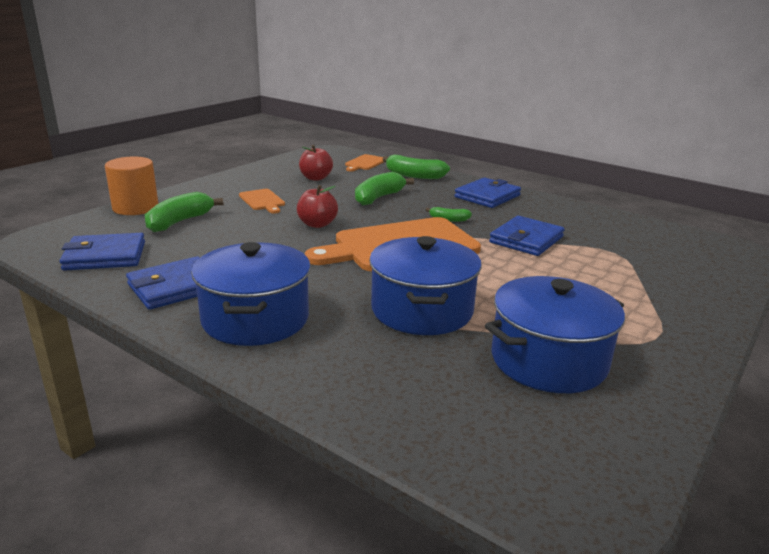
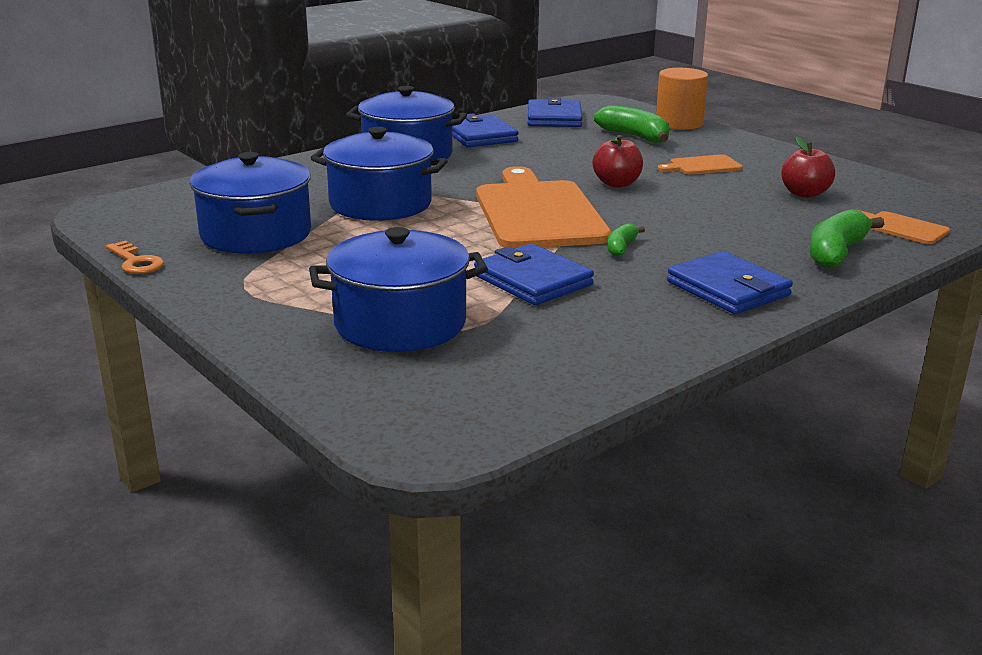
camera: 105 degrees right, 0 degrees up
(378, 198) = (716, 219): green banana -> none
(633, 270) = (400, 324): none -> blue pot
(680, 416) = (136, 262): none -> orange key

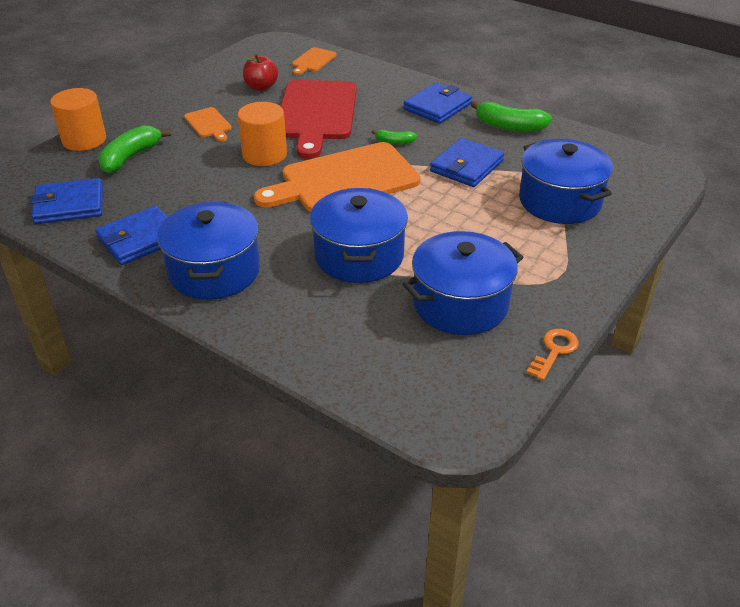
camera: 105 degrees left, 15 degrees up
(617, 184) = (264, 154): red apple -> orange cylinder
(719, 215) = (316, 113): none -> red cutting board
(836, 253) = (364, 78): green banana -> green banana (509, 127)

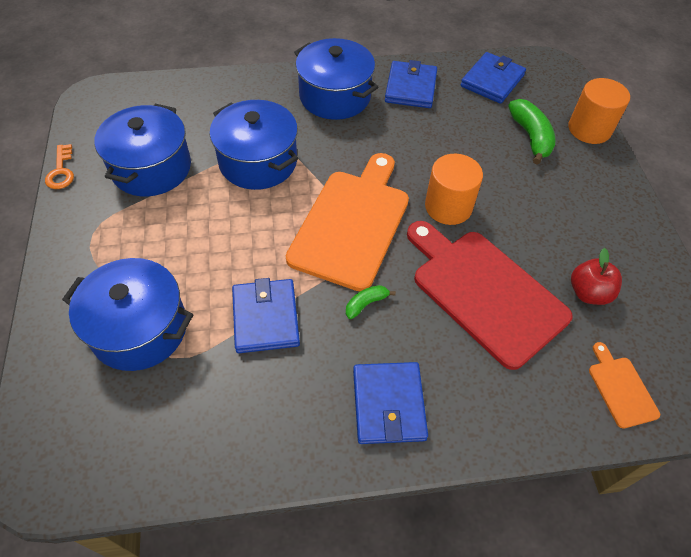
camera: 135 degrees right, 15 degrees up
(208, 124) = (543, 208): orange cutting board -> none
(509, 127) = (276, 427): green banana -> none

